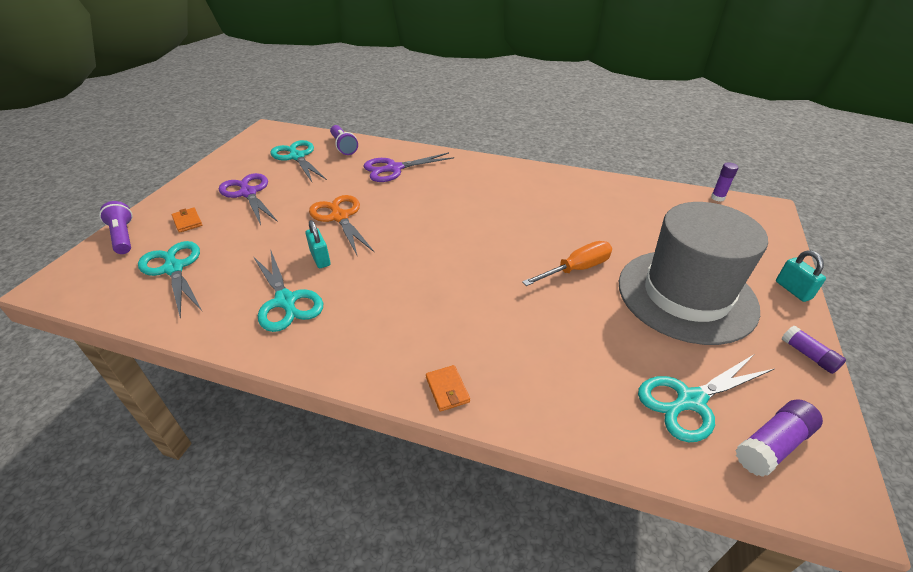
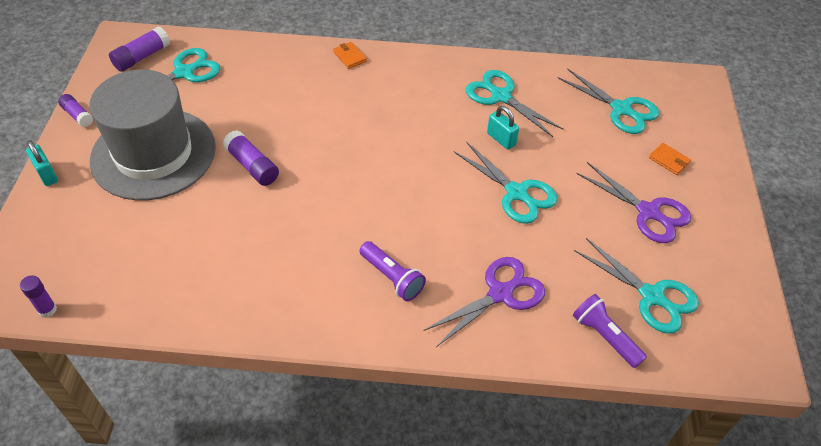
camera: 165 degrees right, 10 degrees up
(123, 236) = (707, 133): purple flashlight -> purple flashlight (392, 277)
(340, 217) = (516, 193): orange scissors -> turquoise scissors
(576, 269) = (252, 166): orange screwdriver -> purple glue stick

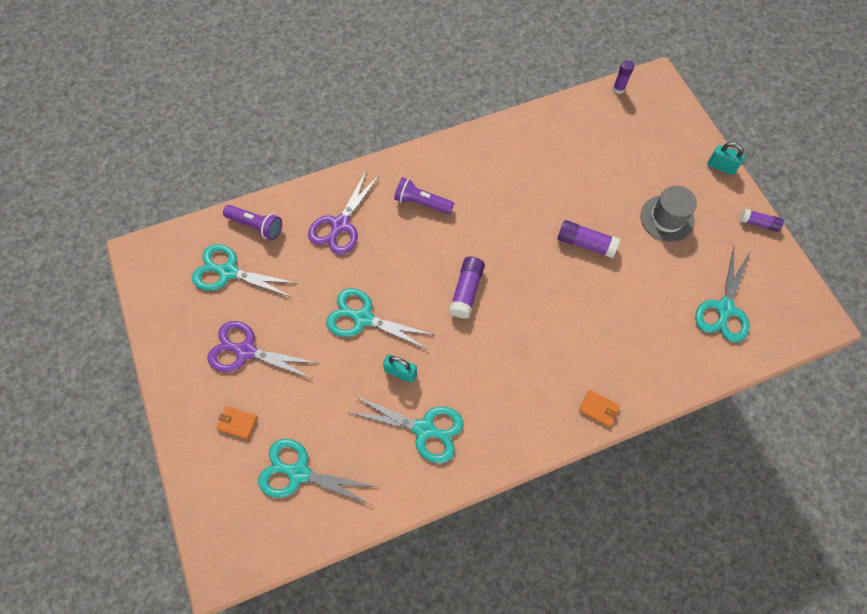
camera: 155 degrees right, 15 degrees up
(142, 57) = (777, 308): purple glue stick -> purple glue stick (466, 291)
(153, 154) = (667, 218): grey hat -> grey hat, size x0.50

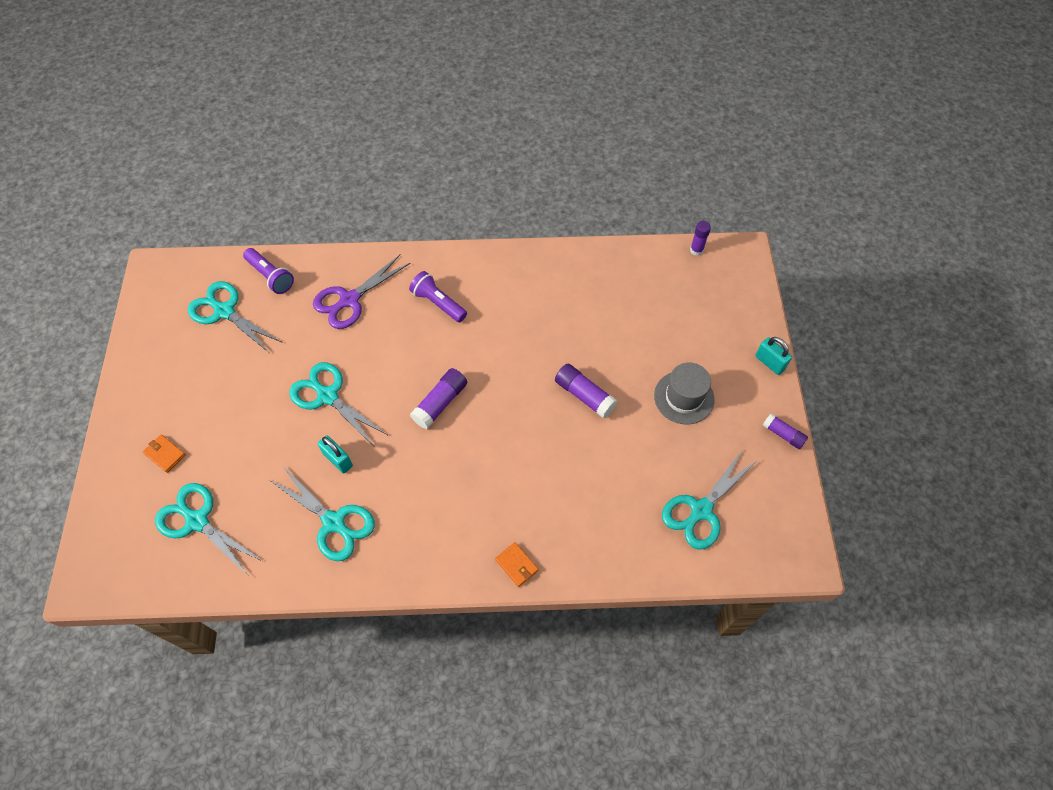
camera: 20 degrees right, 5 degrees down
(246, 351) = (205, 390): purple scissors -> none

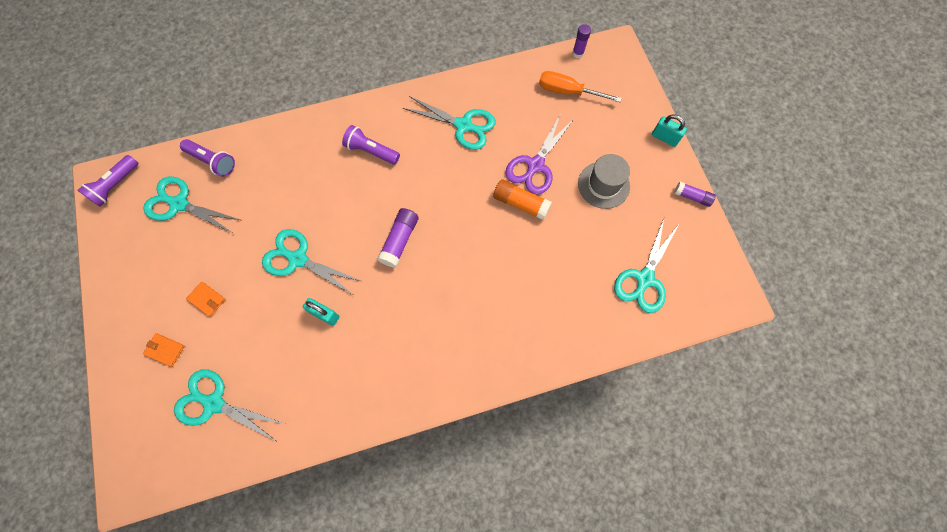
camera: 15 degrees left, 10 degrees up
(167, 278) = (115, 185): none -> purple flashlight
(334, 522) = (338, 371): turquoise scissors -> turquoise scissors (463, 125)
(349, 300) = (291, 166): purple scissors -> purple scissors (535, 165)
(516, 565) = (506, 366): orange wallet -> orange wallet (207, 299)
(584, 395) = (521, 203): purple glue stick -> orange glue stick
(672, 288) = (567, 91): none -> orange screwdriver

